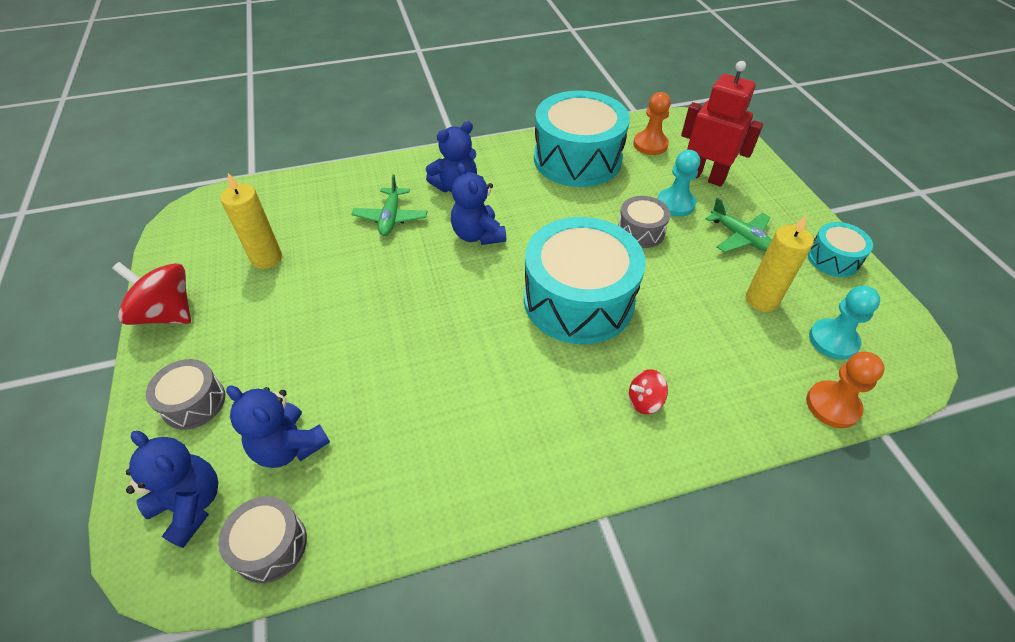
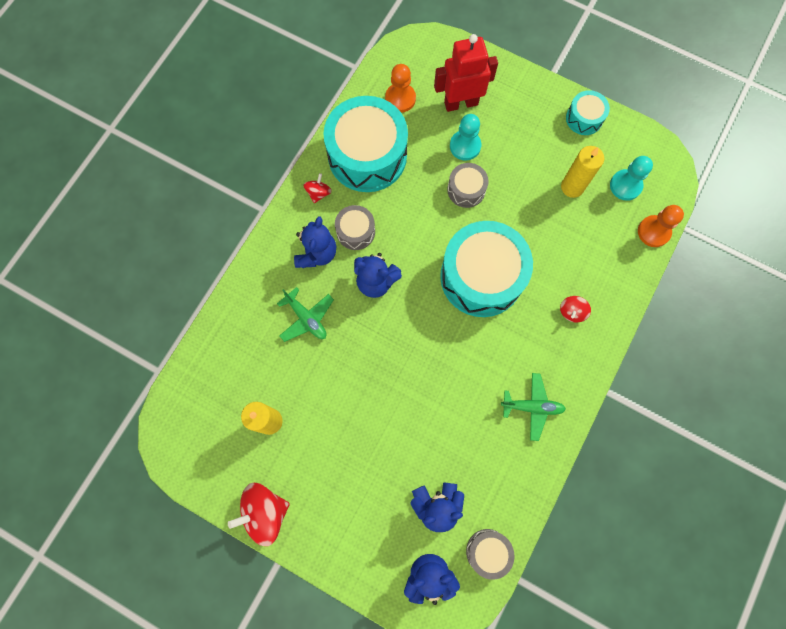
camera: 45 degrees left, 25 degrees up
(194, 402) = (358, 537): grey drum -> grey drum (355, 231)
(508, 155) = (318, 193): none -> red spinning top
(740, 237) = (523, 144): green plane -> green plane (532, 407)

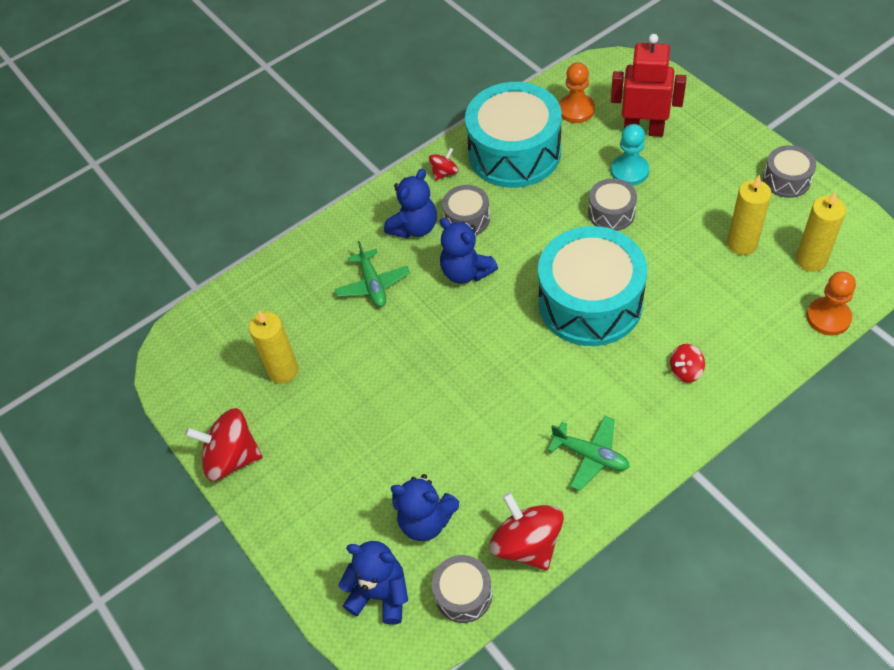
camera: 30 degrees right, 20 degrees down
(516, 494) = (527, 544): none -> red spinning top
(584, 118) = (786, 180): turquoise drum -> grey drum
(625, 185) = (811, 260): turquoise pawn -> yellow candle

